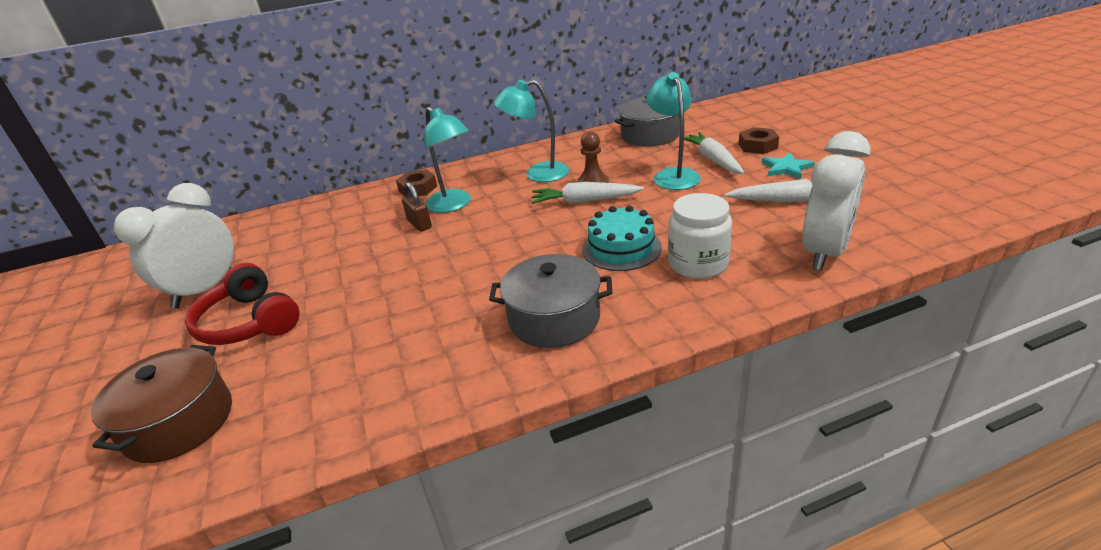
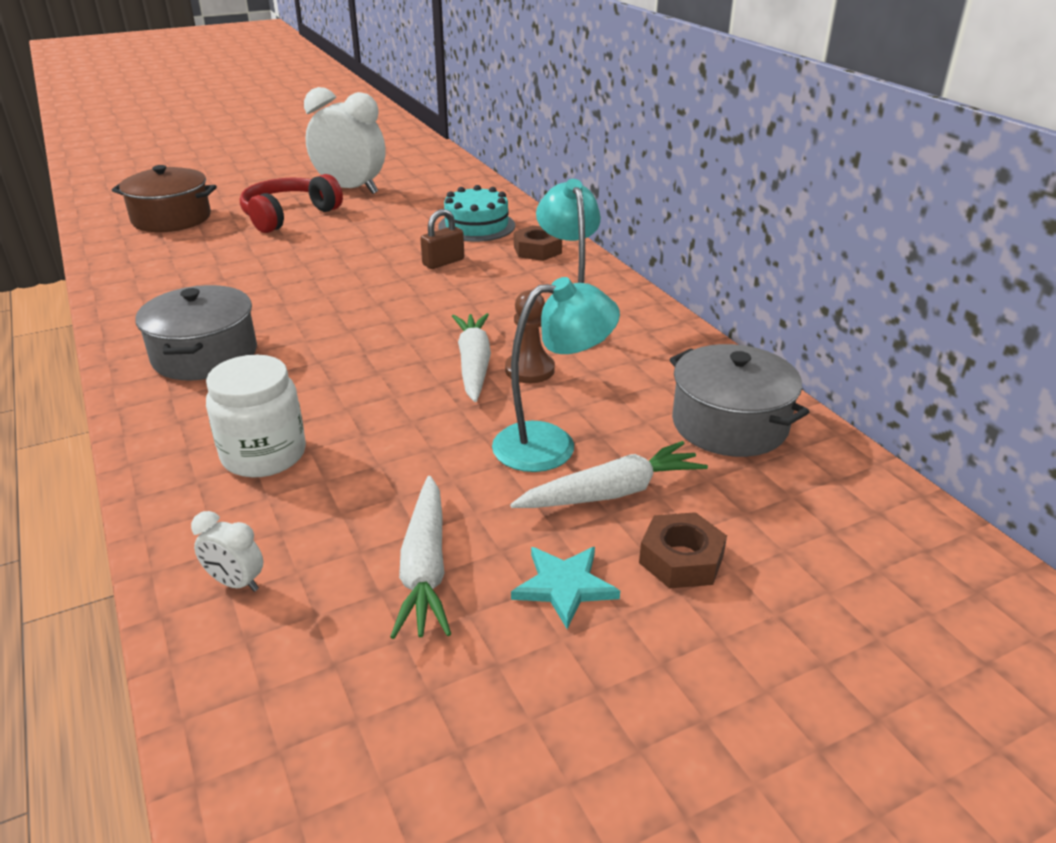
camera: 80 degrees right, 0 degrees up
(453, 205) = (486, 276): turquoise lamp -> none
(621, 248) = (331, 395): turquoise cake -> turquoise cake (476, 226)
(824, 252) = (236, 583): white clock -> white clock, size x0.42

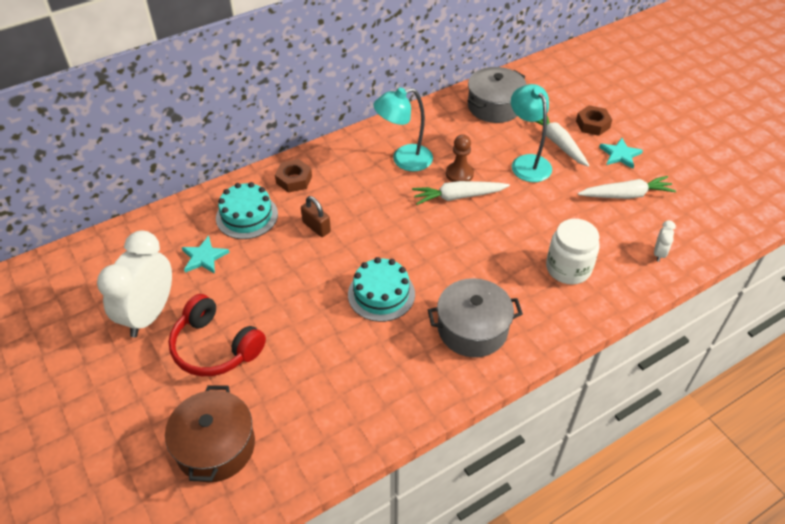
camera: 95 degrees left, 15 degrees up
(306, 297) = (381, 294): none -> turquoise cake
(418, 208) = (204, 257): none -> turquoise star

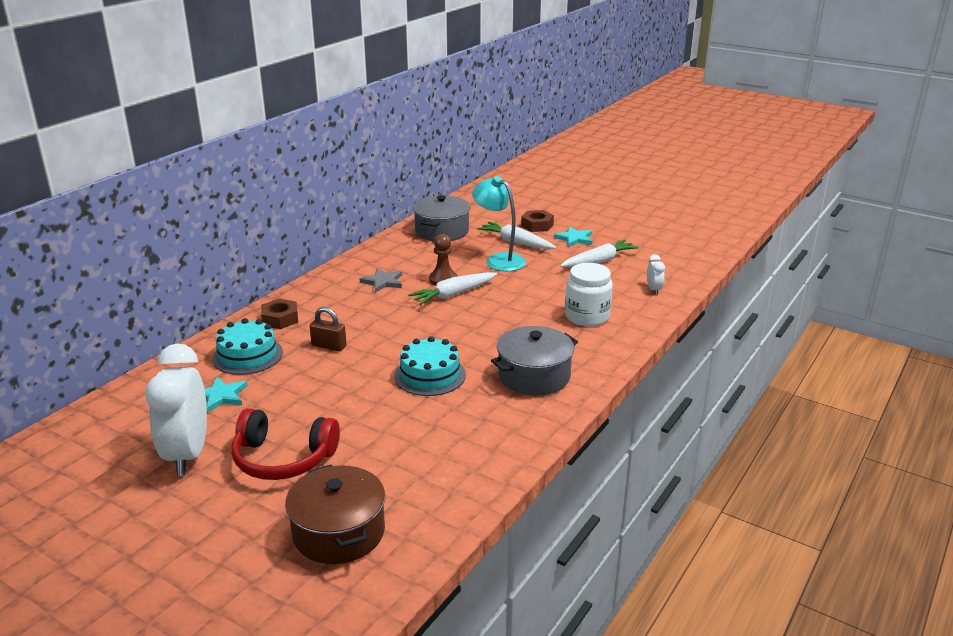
camera: 25 degrees left, 20 degrees down
(404, 160) = (383, 282): turquoise lamp -> grey star

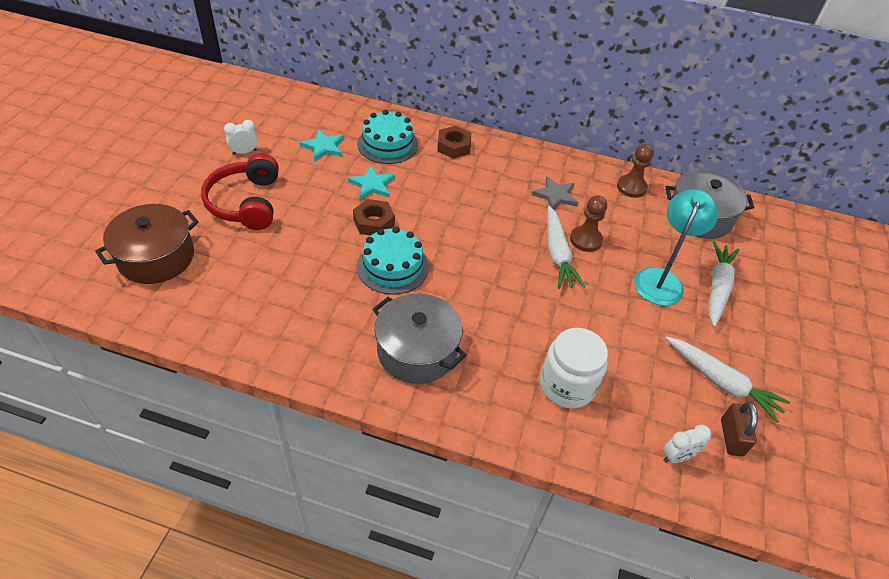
camera: 70 degrees right, 20 degrees up
(187, 454) = (244, 152): white clock -> white clock, size x0.42
(329, 346) = (420, 187): brown padlock -> brown padlock (731, 437)
(393, 249) = (631, 187): none -> brown pawn
(453, 294) = (557, 254): white carrot -> white carrot turned 135 degrees counterclockwise
(537, 225) = (780, 302): brown nut -> brown nut (374, 222)
(574, 239) = (770, 347): turquoise star -> turquoise star (372, 185)

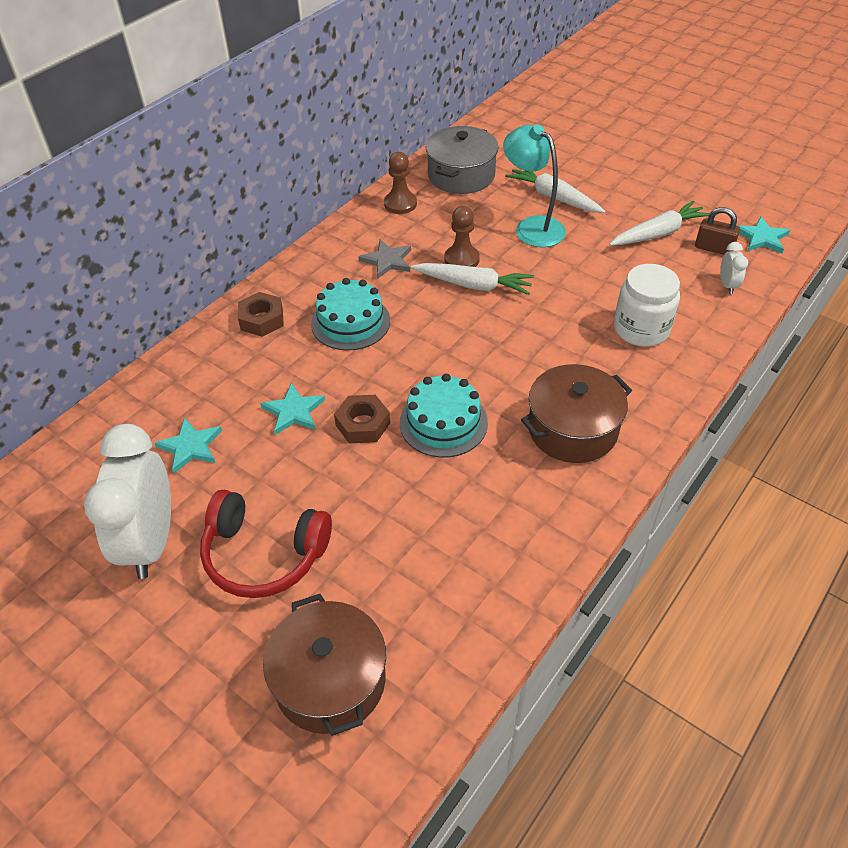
camera: 65 degrees left, 0 degrees up
(244, 152) = (150, 542): white clock -> white clock, size x2.37
(387, 144) = (222, 380): turquoise cake -> turquoise cake (350, 322)
(417, 351) = (572, 429): grey pot -> brown pot
(784, 486) = (762, 238): none -> turquoise star

